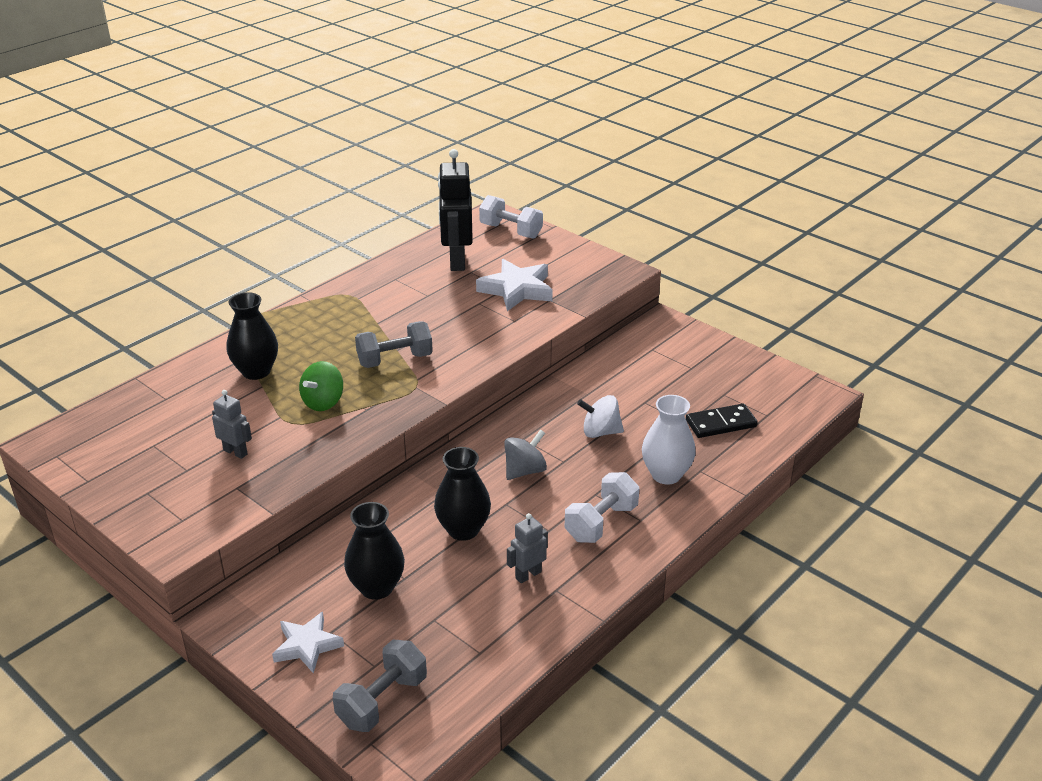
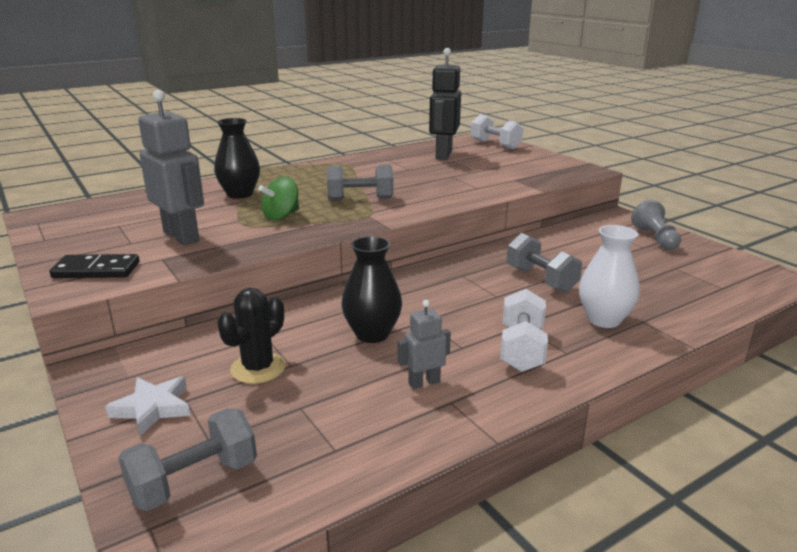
camera: 15 degrees right, 10 degrees down
(235, 452) = (182, 237): grey robot -> grey robot, size x1.97
(377, 587) = (258, 368): black vase -> black cactus
(517, 290) = (487, 172): white star -> none
(525, 471) = (454, 298): grey spinning top -> none
(600, 432) = (541, 279): white spinning top -> grey dumbbell
(601, 523) = (521, 349): white dumbbell -> white dumbbell turned 45 degrees counterclockwise
(702, 353) = (655, 238): none -> grey pawn
(720, 423) = (670, 288): black domino -> black domino (96, 270)

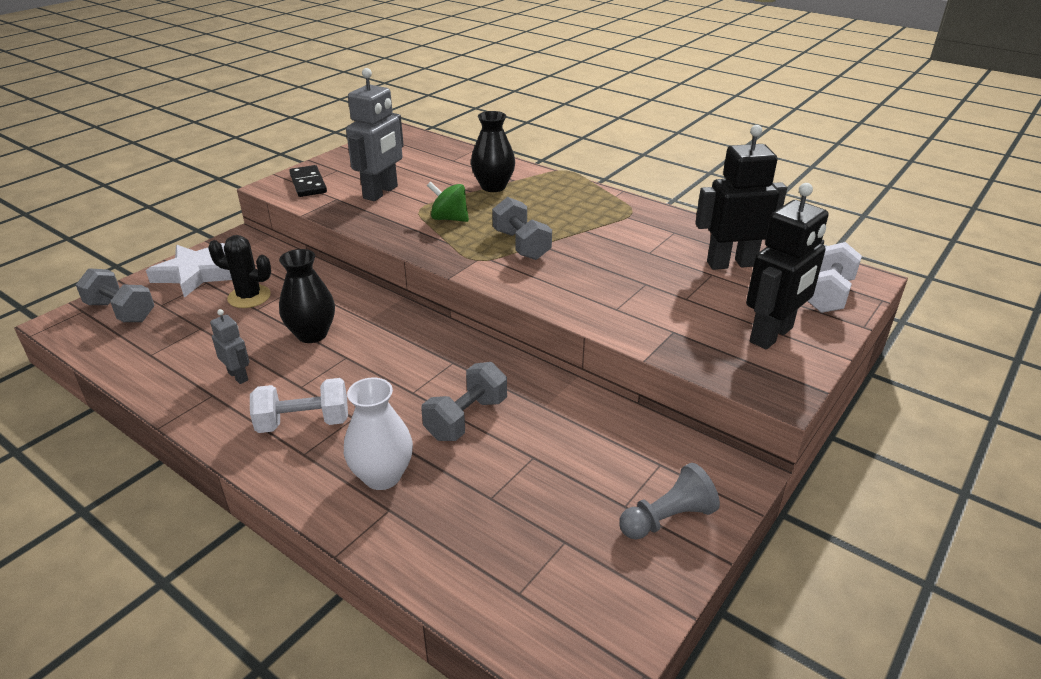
camera: 70 degrees right, 10 degrees up
(153, 408) = (196, 274): white star -> white star, size x1.52
(531, 161) = (772, 335): none -> black robot

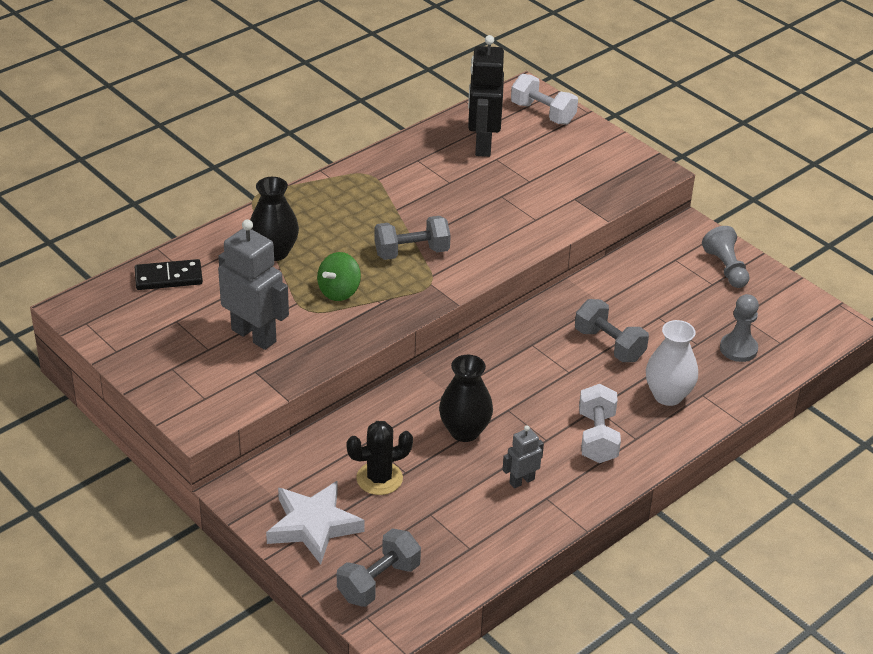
camera: 80 degrees left, 5 degrees up
(249, 297) = (379, 478): black cactus -> black cactus turned 45 degrees clockwise
(308, 184) = (203, 393): black domino -> black domino (168, 277)
(490, 542) = (738, 349): none -> grey pawn
(772, 335) = (590, 155): black robot -> none

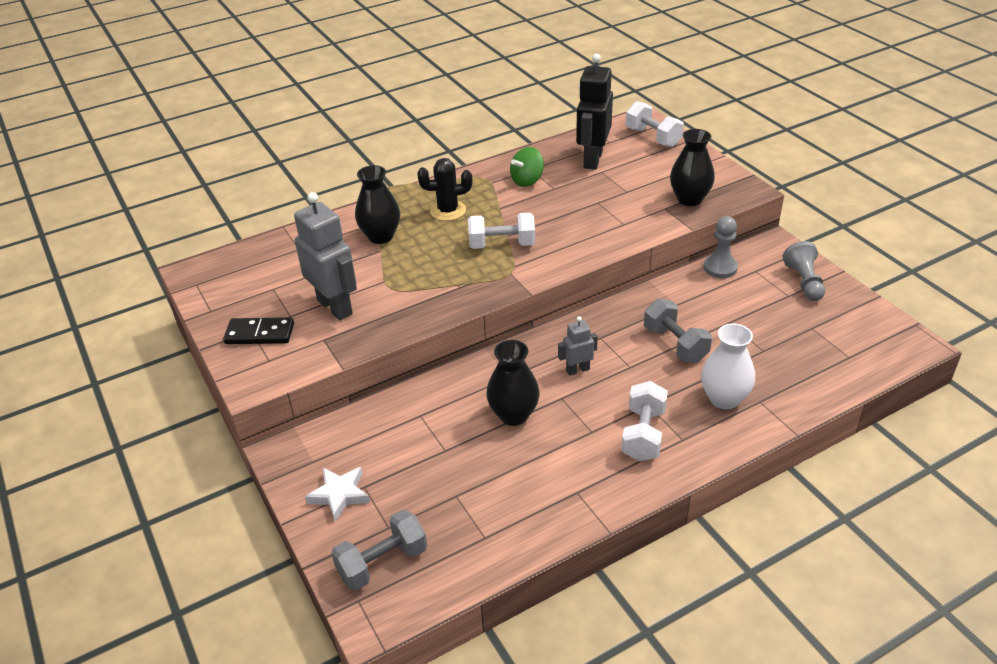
camera: 15 degrees right, 0 degrees up
(168, 277) = (282, 251): black domino -> black domino (260, 333)
(313, 525) = (339, 495): white star -> white star, size x0.66
(339, 291) = (425, 274): green spinning top -> green spinning top (527, 180)
(379, 478) = (418, 453): black cactus -> black cactus (448, 211)
(411, 252) = (502, 245): grey dumbbell -> white dumbbell
(521, 481) = (556, 471): grey robot -> grey robot (577, 370)
(598, 186) = (689, 199): none -> black vase
(738, 349) = (804, 359): grey pawn -> grey pawn (720, 268)

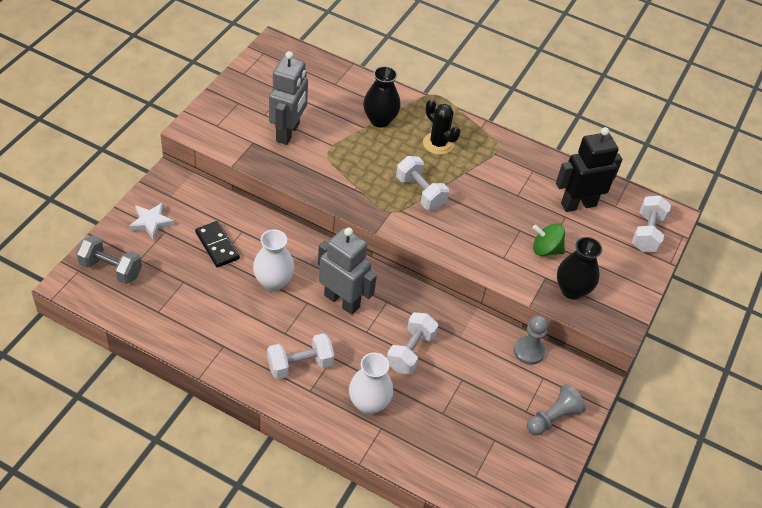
camera: 50 degrees right, 10 degrees up
(260, 333) = (238, 108): black domino -> black domino (217, 245)
(513, 415) = (273, 282): black vase -> white vase
(527, 180) = (514, 174): green spinning top -> green spinning top (546, 249)
(577, 370) = (342, 301): grey robot -> grey robot, size x1.97
(675, 344) = (410, 352): grey dumbbell -> white dumbbell

